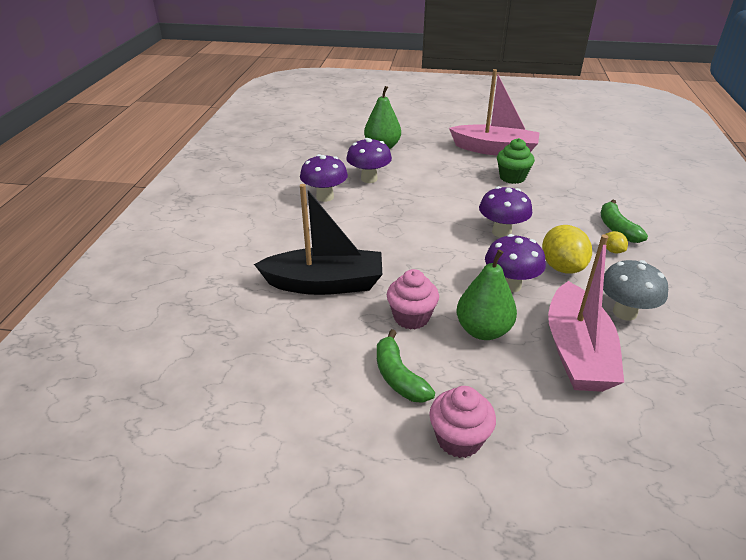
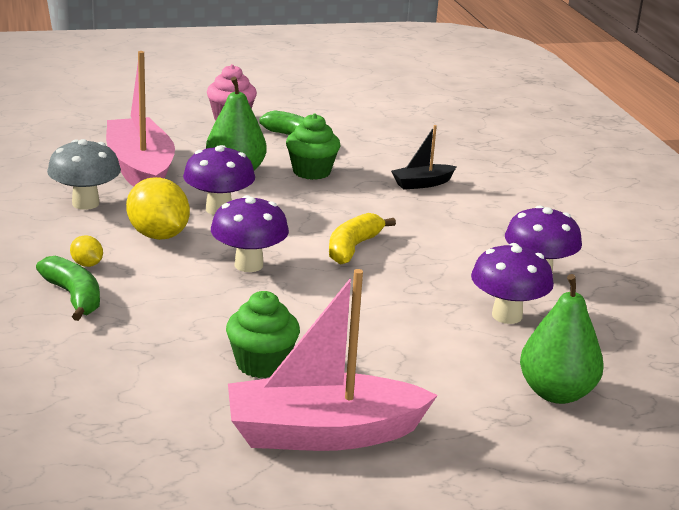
camera: 155 degrees right, 10 degrees down
(325, 284) = (422, 183): black boat -> black boat, size x0.48
(411, 317) = (311, 172): pink cupcake -> green cupcake
(425, 233) = (353, 248): none -> yellow banana

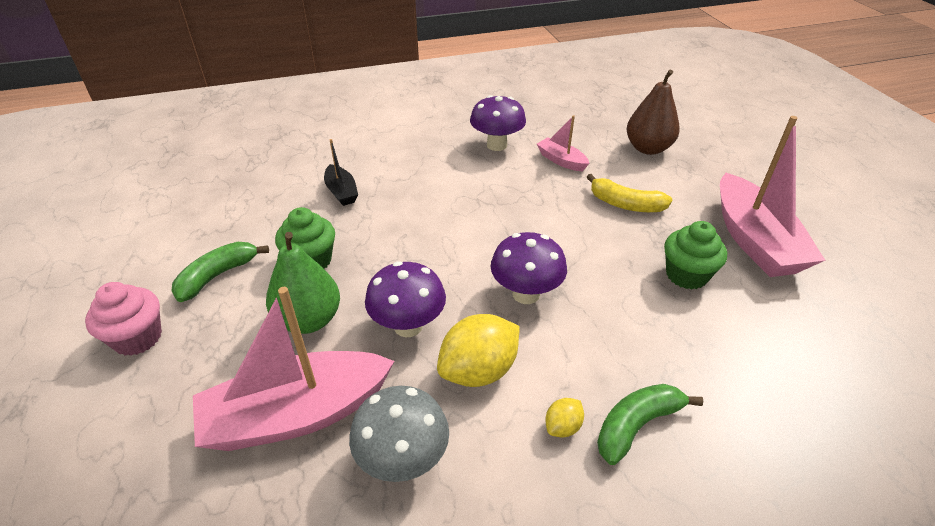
camera: 90 degrees left, 15 degrees up
(353, 248) = (476, 231): yellow banana -> yellow banana (625, 204)
(507, 315) = (561, 160): purple mushroom -> pink boat
(556, 393) = (648, 148): green pear -> brown pear

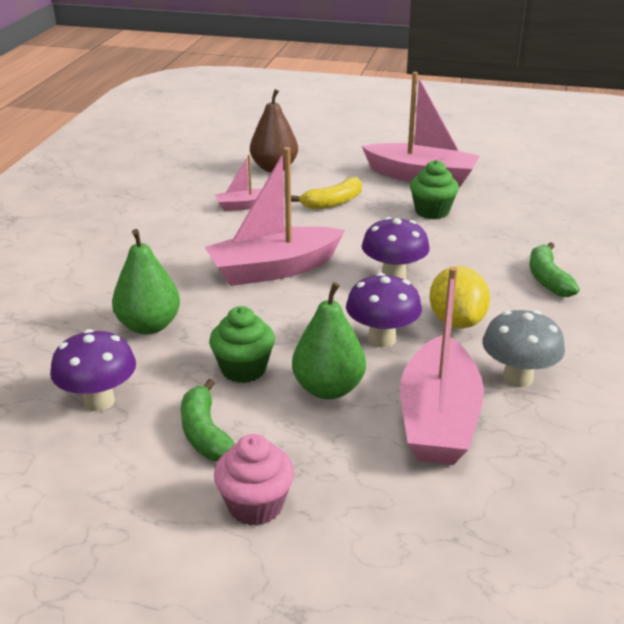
camera: 60 degrees left, 10 degrees down
(341, 192) = (149, 326): black boat -> green pear
(472, 217) = (273, 269): none -> pink boat
(497, 145) = (181, 225): purple mushroom -> purple mushroom (99, 401)
(562, 427) = (531, 305): yellow lemon -> none

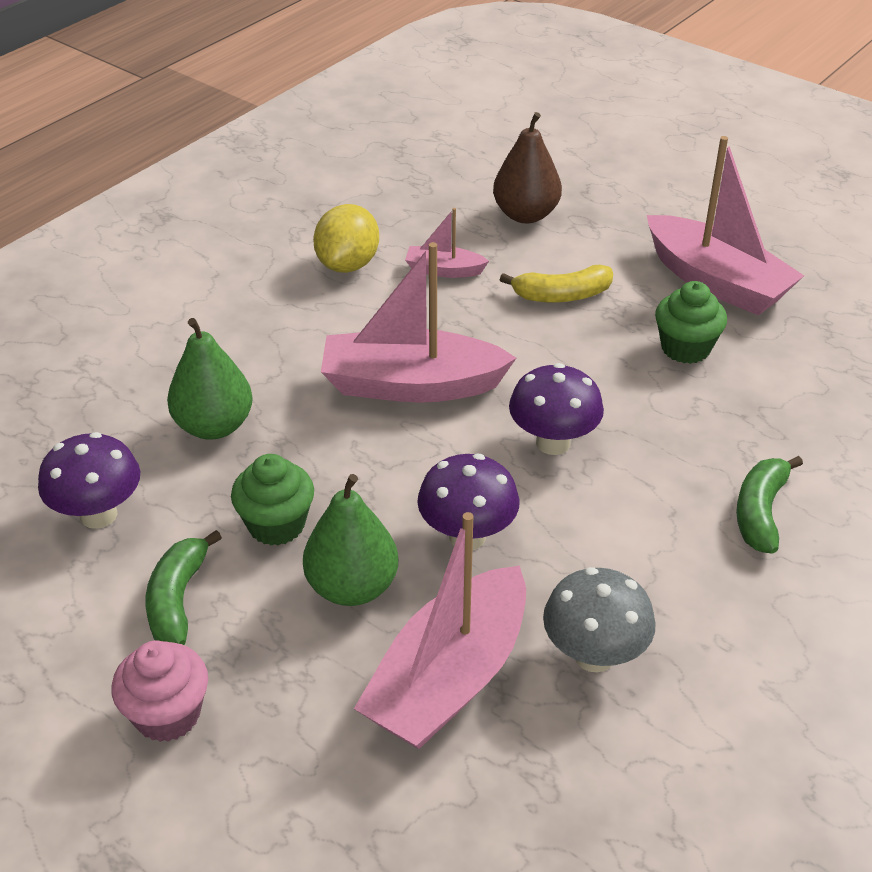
camera: 25 degrees right, 10 degrees up
(456, 321) = (582, 541): yellow lemon -> yellow lemon (348, 264)

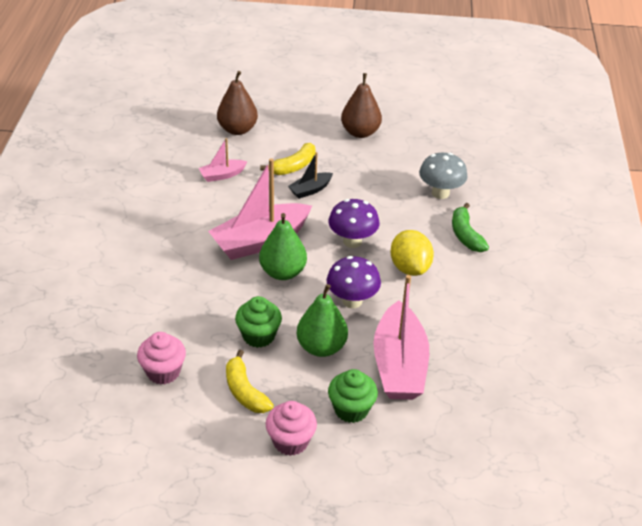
camera: 35 degrees left, 0 degrees up
(98, 515) = (163, 372): purple mushroom -> pink cupcake
(178, 600) = (245, 391): green banana -> yellow banana
(214, 426) = (179, 303): green pear -> green pear (282, 272)
(348, 264) = (168, 191): yellow lemon -> yellow lemon (410, 268)
(557, 339) = (310, 190): none -> black boat
(594, 655) = (449, 327): grey mushroom -> grey mushroom (440, 193)
(685, 348) = (373, 171): green cupcake -> green cupcake (351, 409)
(716, 282) = (360, 132): pink boat -> brown pear

